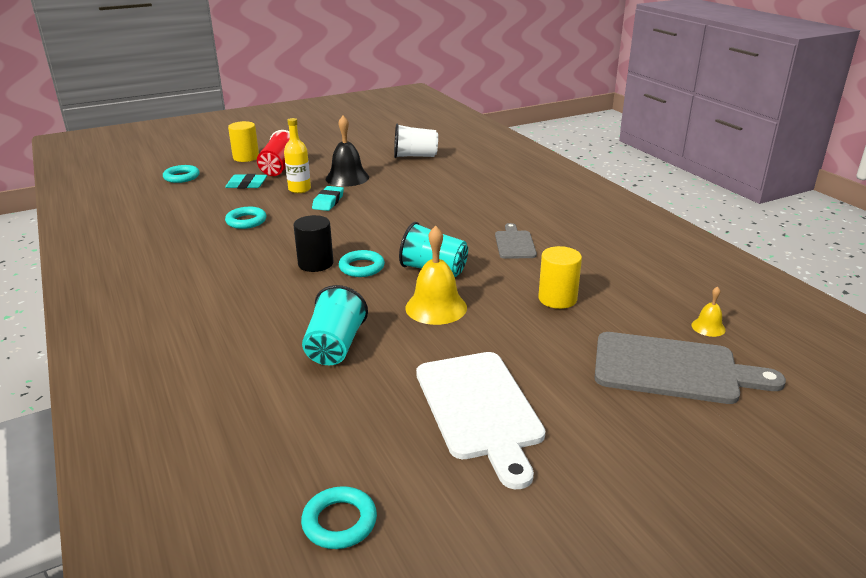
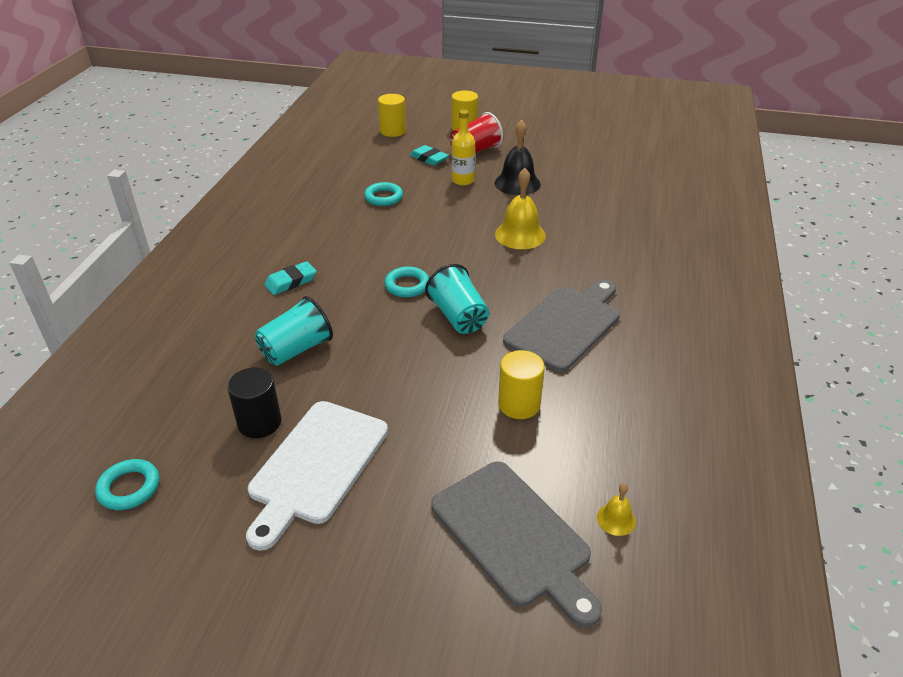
camera: 40 degrees right, 10 degrees up
(181, 177) = (393, 131): turquoise ring -> yellow cylinder
(315, 264) = (379, 264): black cylinder -> black cylinder (259, 422)
(328, 202) = (468, 204): turquoise eraser -> turquoise eraser (291, 282)
(415, 156) = (612, 181): white cup -> none
(436, 307) = (410, 355): yellow bell -> yellow bell (520, 235)
(514, 243) = (566, 325): grey cutting board -> grey cutting board, size x1.83

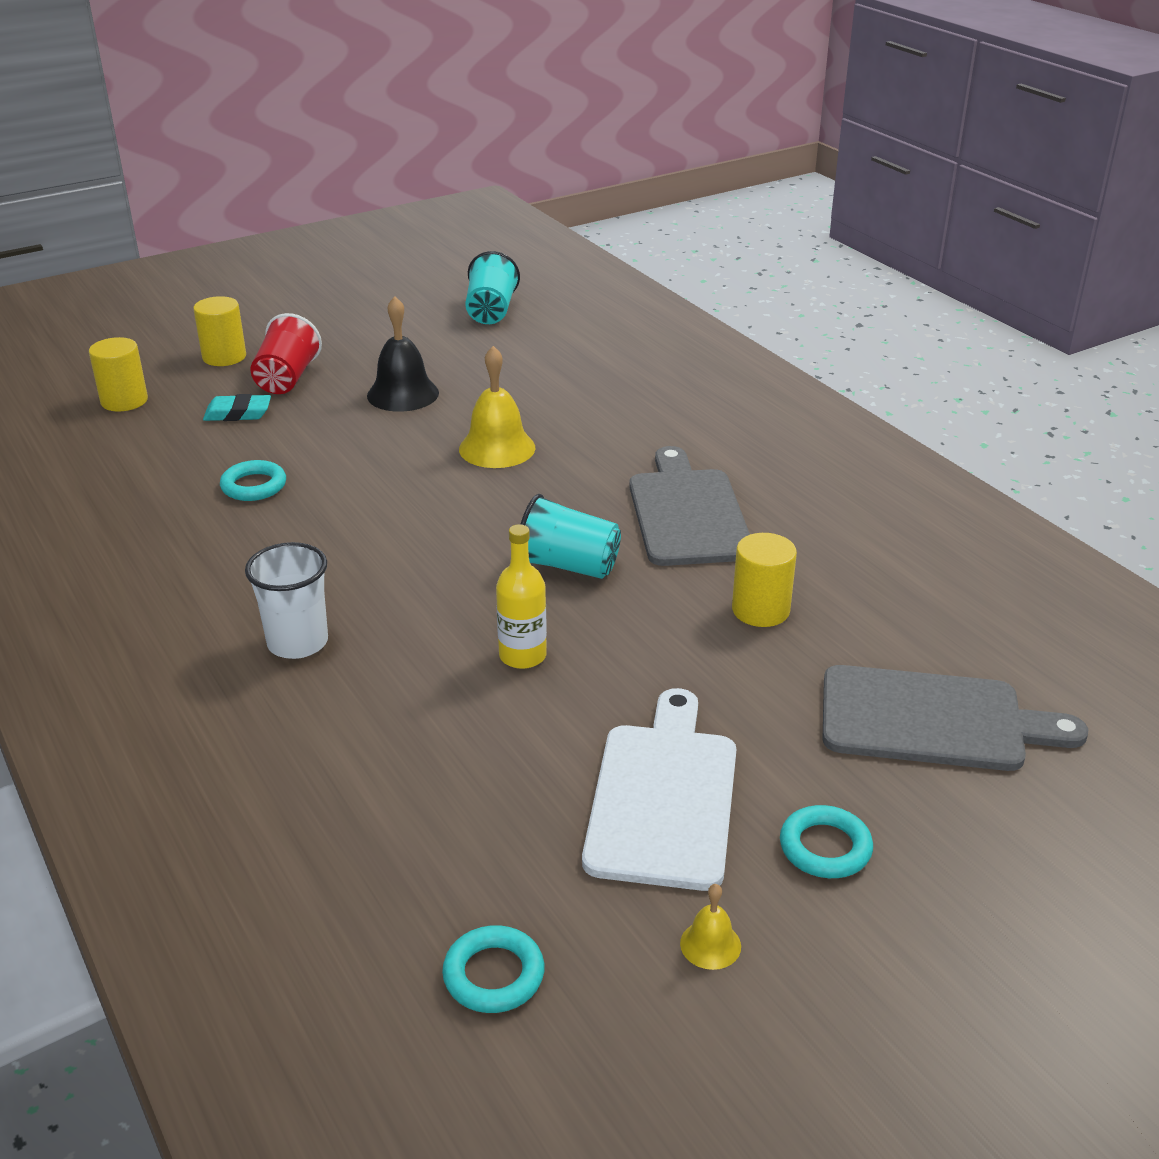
camera: 45 degrees left, 5 degrees down
(259, 422) = (529, 804): black cylinder -> none
(291, 282) = (297, 643): turquoise eraser -> white cup
(296, 349) = (439, 707): turquoise cup -> turquoise cup (491, 311)
(316, 466) = (664, 797): white cutting board -> white cutting board turned 150 degrees counterclockwise
(407, 285) = (455, 566): turquoise ring -> turquoise ring (825, 848)
(463, 180) = (328, 420): yellow bottle -> yellow bottle (522, 656)
(616, 519) = (982, 649): yellow bell -> yellow bell (710, 944)

